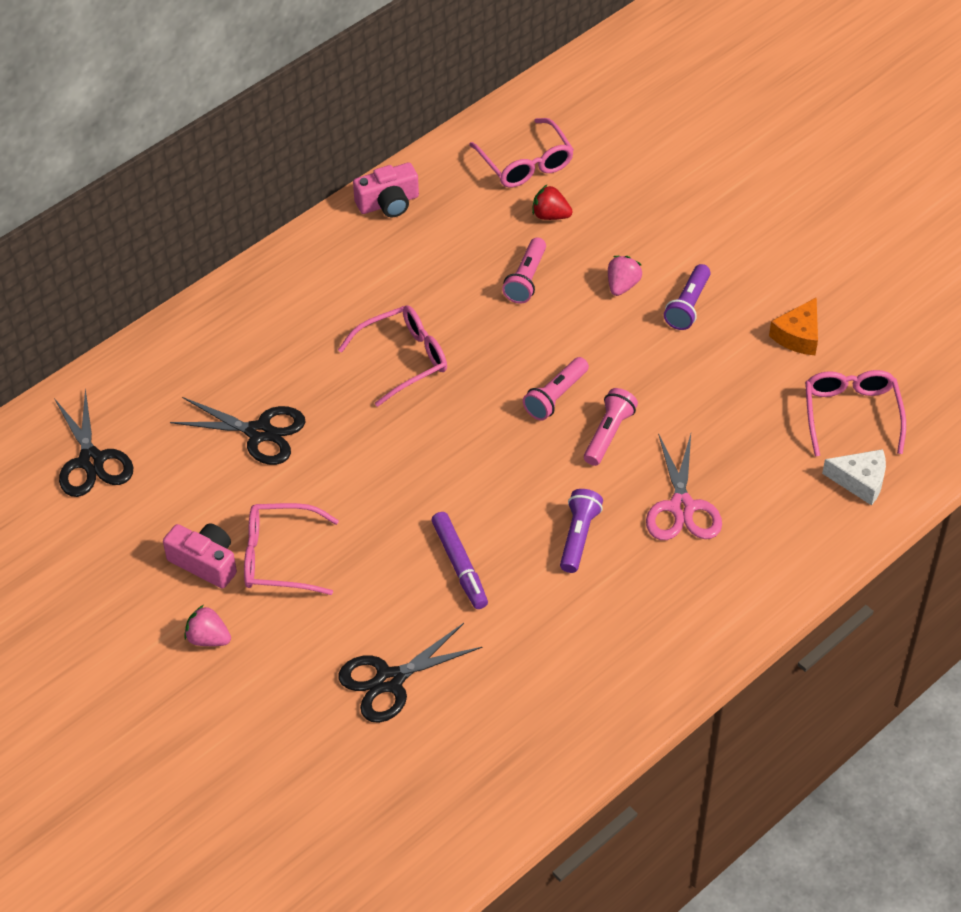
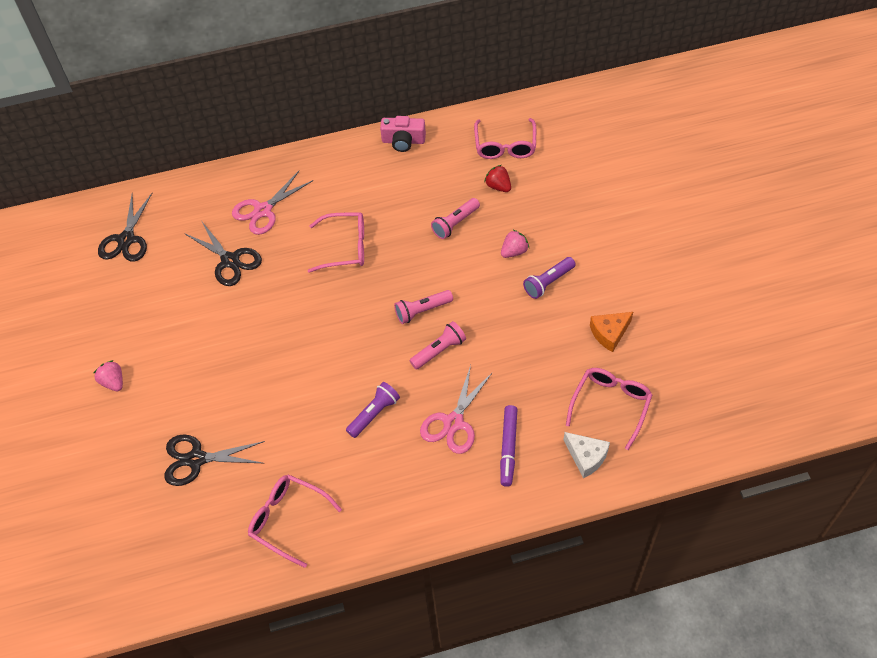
camera: 30 degrees right, 5 degrees up
(205, 563) = (144, 332): pink camera -> none
(259, 355) = (263, 210): none -> pink scissors
(279, 557) = (187, 347): pink glasses -> pink glasses (288, 520)
(459, 565) = (289, 400): purple marker -> purple marker (508, 447)

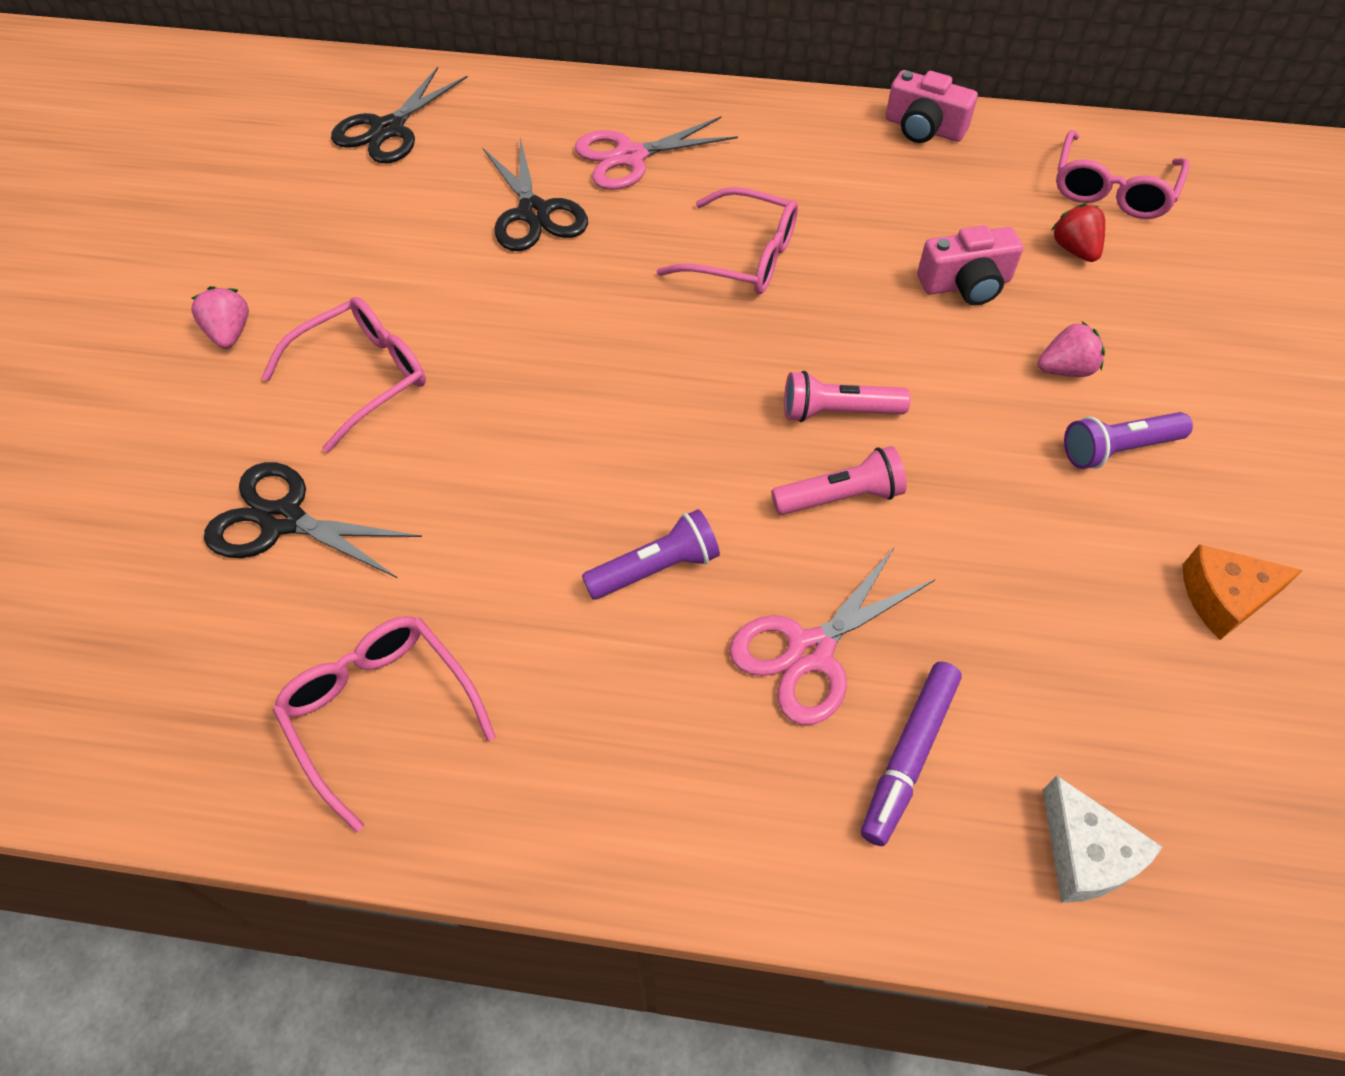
camera: 20 degrees right, 0 degrees up
(455, 223) = (966, 284): pink flashlight -> pink camera
(611, 405) = (1182, 756): pink glasses -> pink glasses (363, 377)

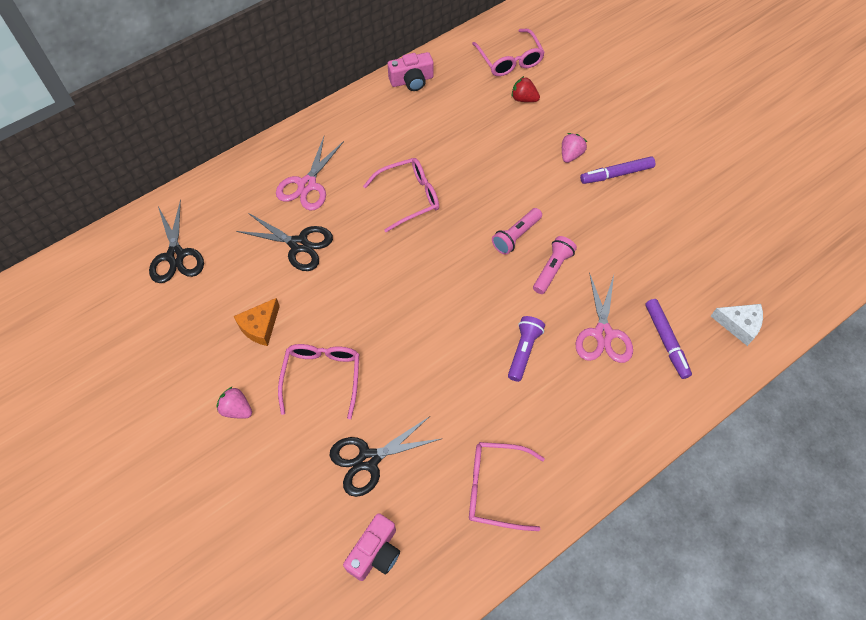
camera: 45 degrees left, 5 degrees up
(966, 284) = (502, 144): pink camera -> pink camera (375, 552)
(1117, 449) = (617, 174): purple flashlight -> purple marker
(1224, 598) = (696, 204): orange cheese -> orange cheese (260, 326)

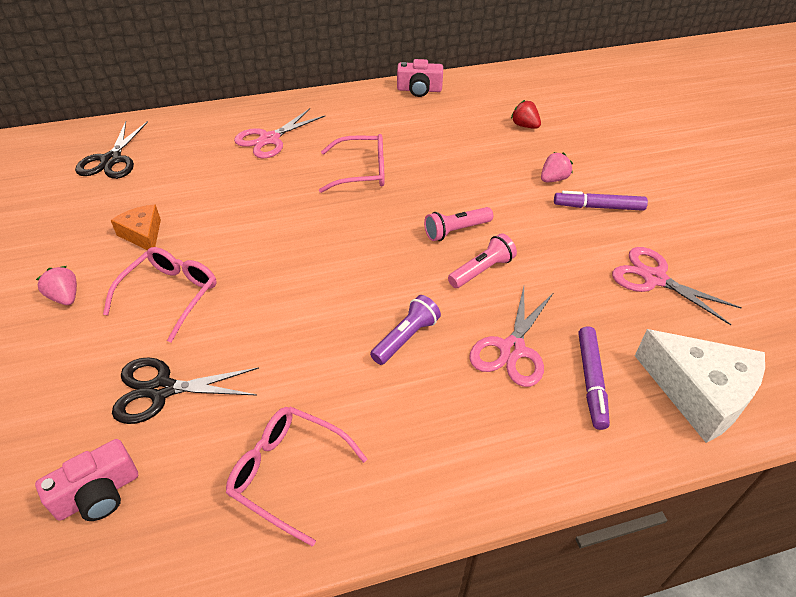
camera: 20 degrees right, 15 degrees down
(260, 326) = (143, 234): orange cheese -> orange cheese turned 90 degrees clockwise
(299, 244) = (229, 181): black scissors -> none
(510, 60) = (525, 96): pink glasses -> none
(680, 233) = (654, 278): none -> pink scissors
(739, 325) = (699, 393): white cheese -> white cheese, size x1.78

